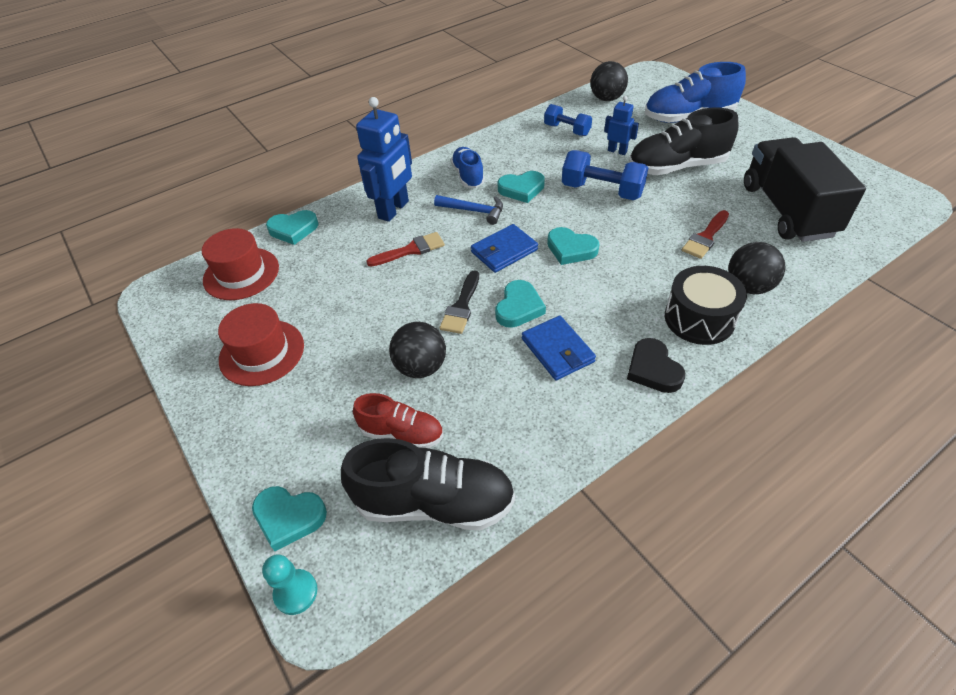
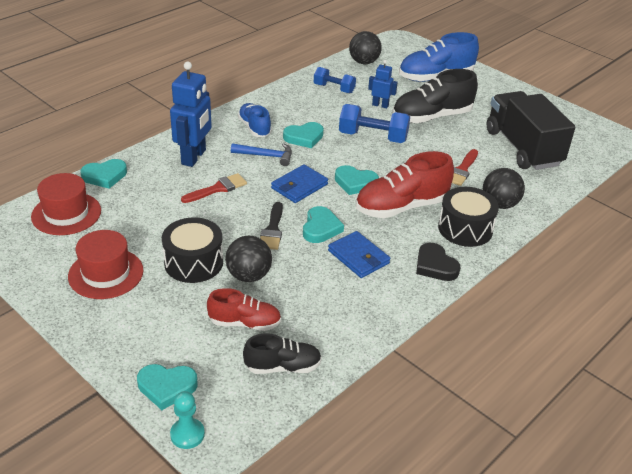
camera: 15 degrees left, 10 degrees down
(362, 345) = (194, 262): none -> black drum
(434, 502) = (283, 367): black shoe -> black shoe, size x0.60
(622, 284) = (401, 207): none -> red shoe

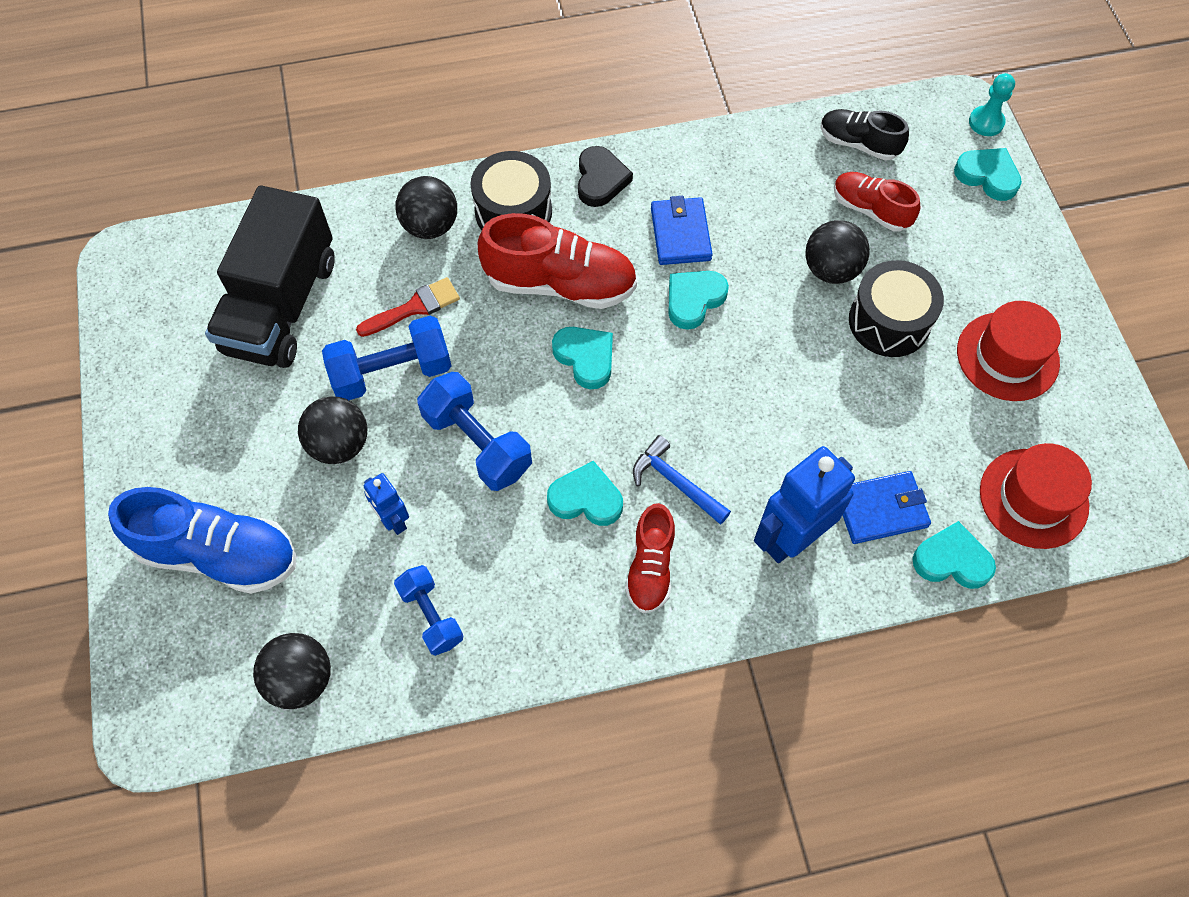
camera: 145 degrees left, 25 degrees up
(217, 189) = (790, 444): red brush -> none
(254, 128) = (650, 567): blue shoe -> red shoe
(272, 230) = (758, 327): black brush -> none
(299, 186) = (670, 390): blue wallet -> blue wallet (881, 509)
(431, 117) = (339, 444): black shoe -> black ball
(441, 145) = (392, 372): none -> blue dumbbell

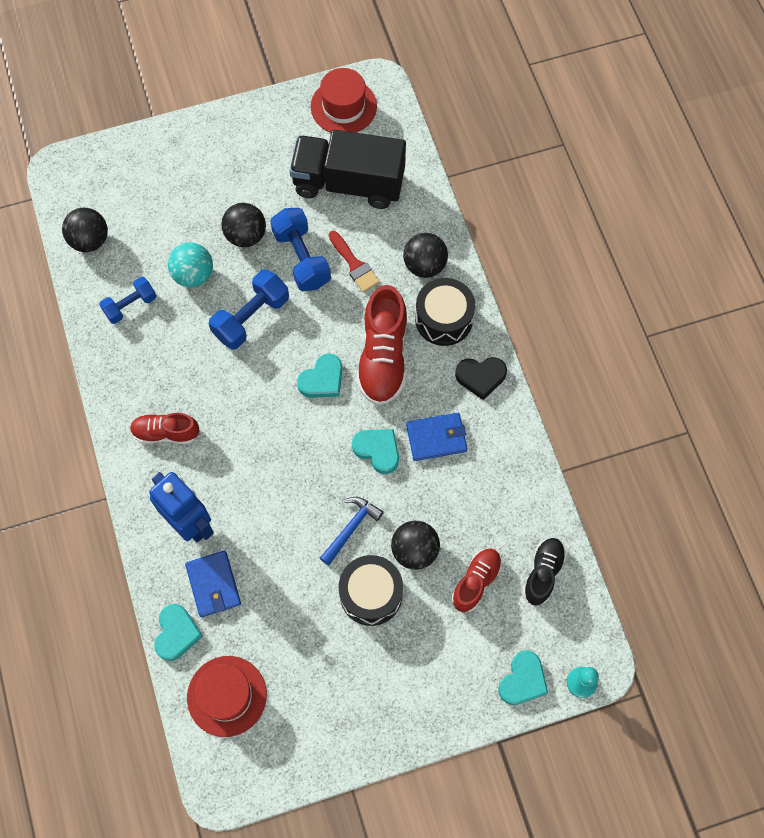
camera: 85 degrees right, 5 degrees up
(219, 553) = (168, 182): blue shoe -> none
(393, 520) = (193, 275): blue robot -> turquoise ball
(586, 498) = (214, 389): turquoise heart -> none
(676, 483) = (228, 446): blue hammer -> blue hammer (351, 528)
(1007, 356) = (347, 685): red hat -> red hat (343, 106)

